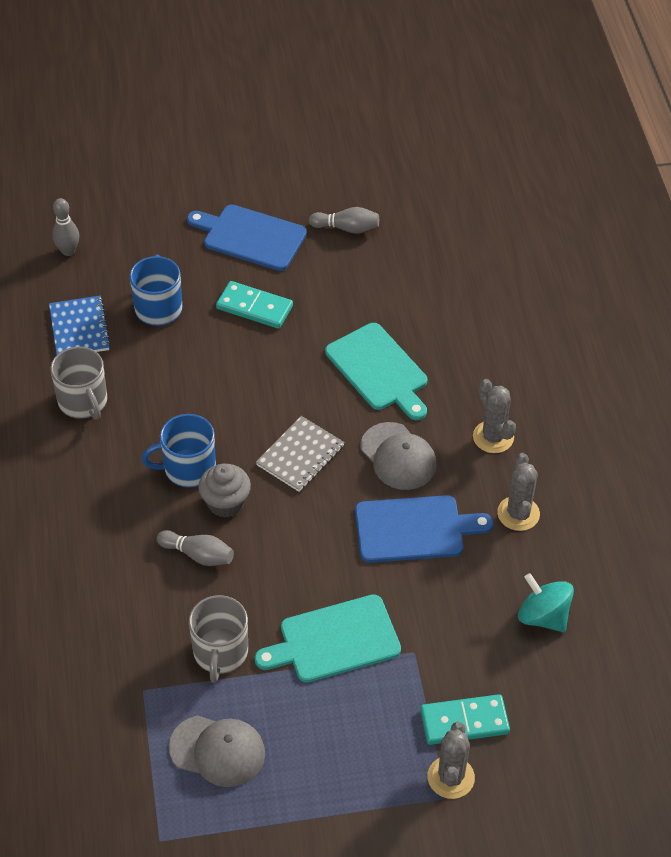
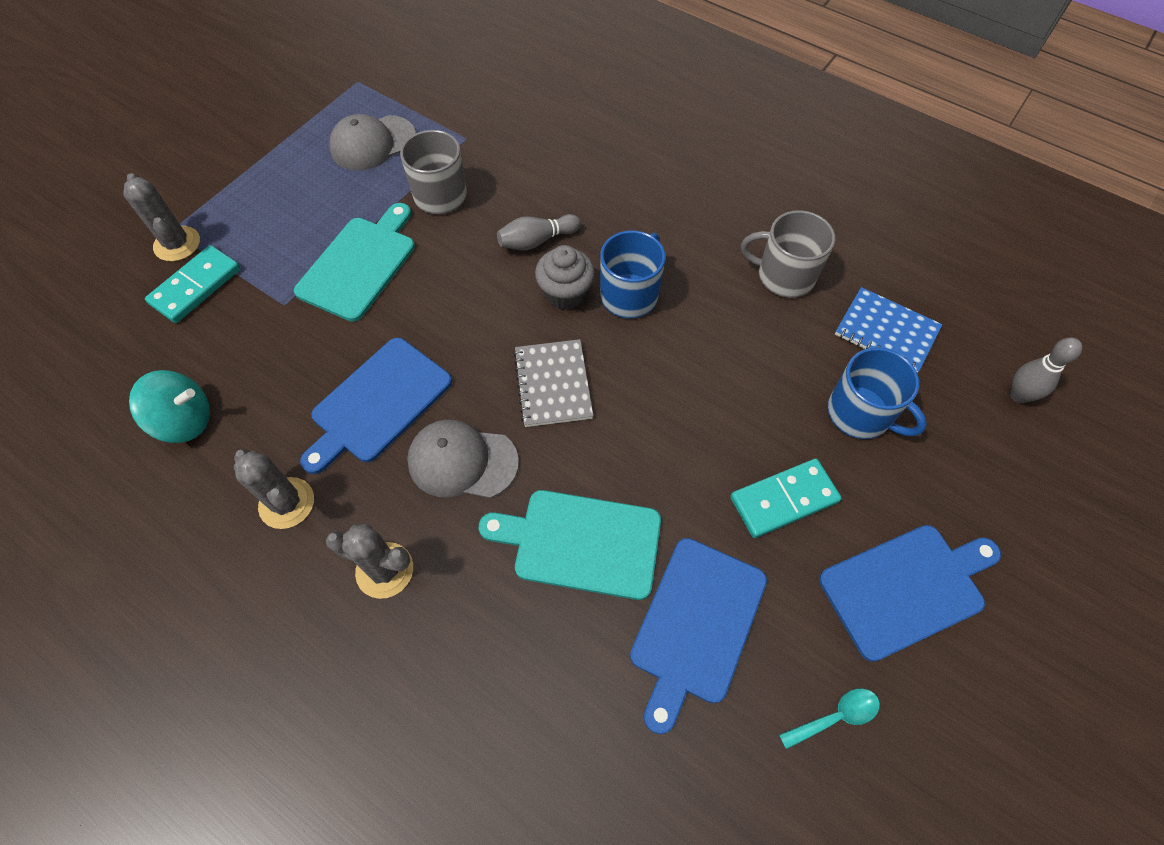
camera: 135 degrees right, 10 degrees up
(346, 228) = (835, 716): grey bowling pin -> turquoise spoon
(364, 299) = (696, 625): none -> blue cutting board

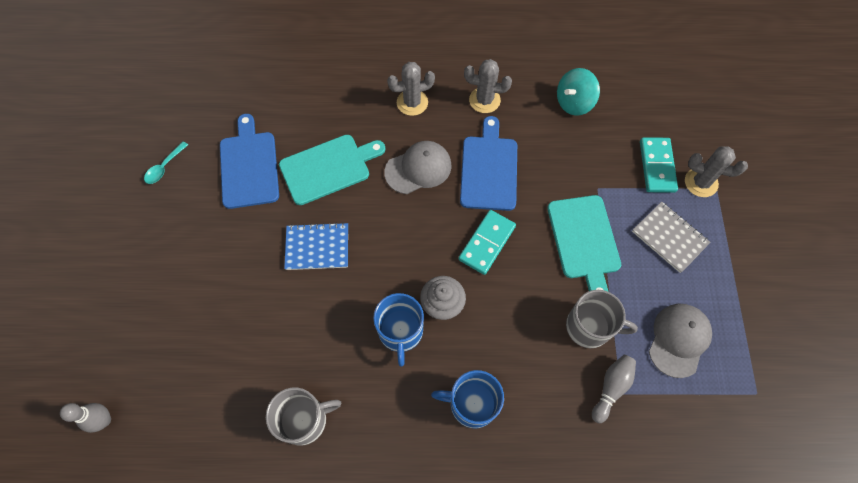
camera: 145 degrees right, 5 degrees up
(537, 241) = (492, 333): grey bowling pin -> grey bowling pin (611, 388)
(553, 384) = (404, 239): grey notebook -> grey notebook (669, 237)
(783, 499) = (232, 254): turquoise domino -> turquoise domino (487, 243)
(860, 414) = (207, 338): blue mug -> blue mug (472, 403)
(886, 332) = (211, 416): blue notebook -> blue notebook (317, 247)
(906, 588) = (146, 246): blue cutting board -> none

